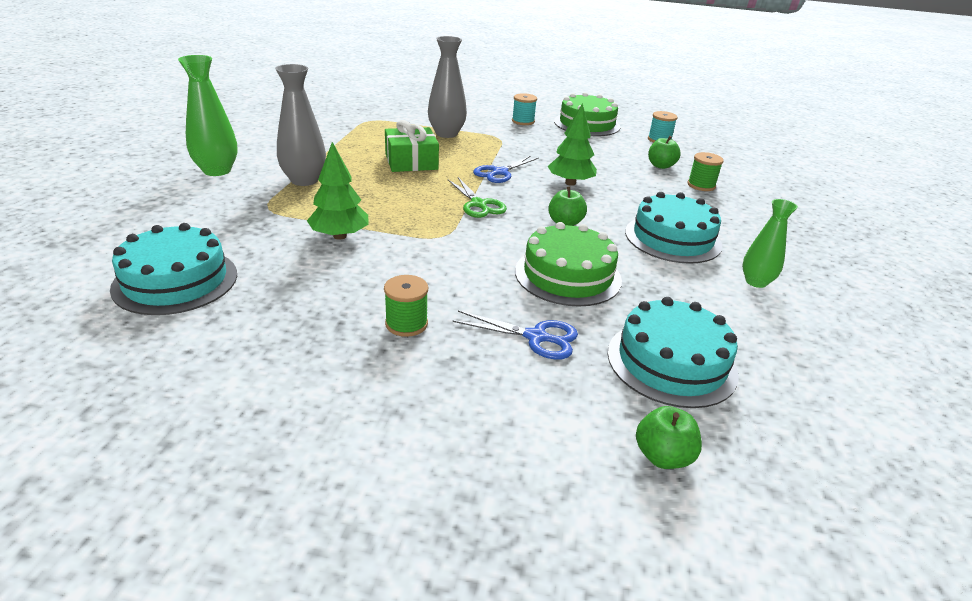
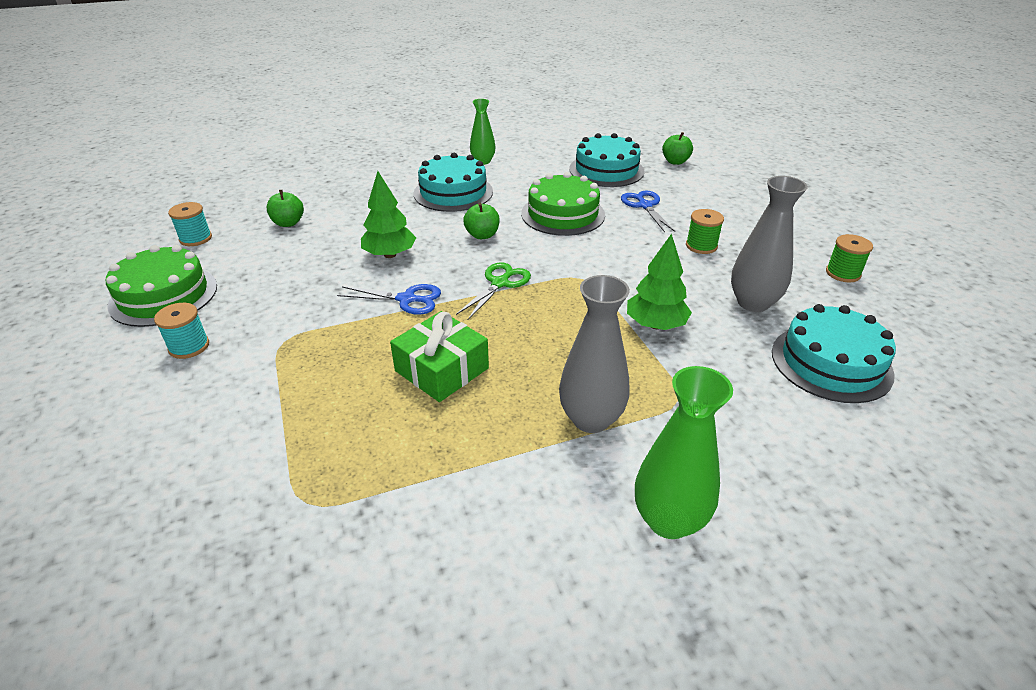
camera: 120 degrees left, 5 degrees up
(446, 134) = (307, 389): grey vase -> grey vase (753, 303)
(701, 185) = (324, 198): green spool -> green spool (843, 273)

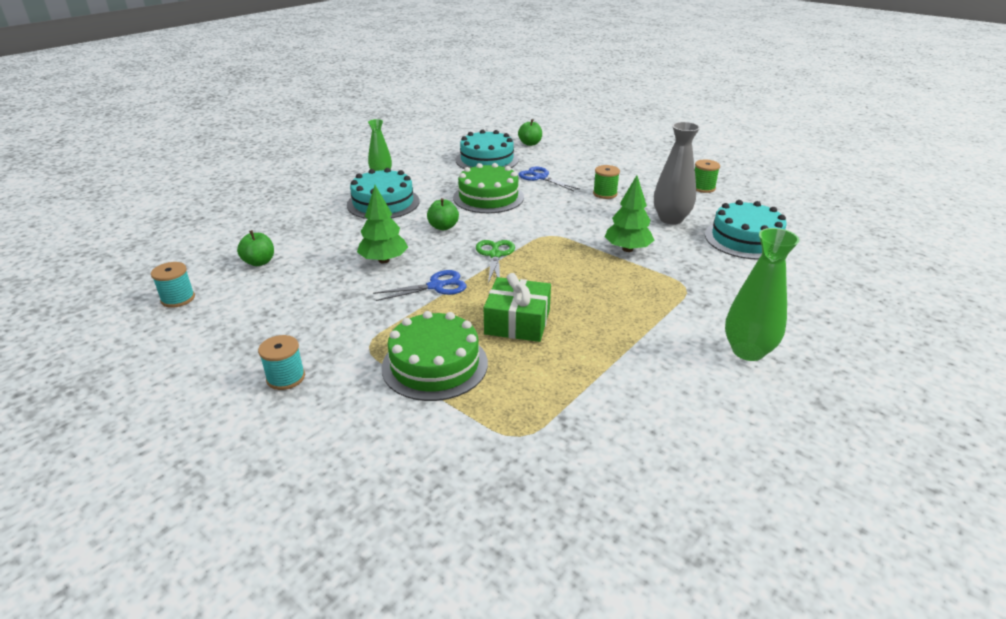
camera: 30 degrees left, 5 degrees down
(163, 295) = (206, 350): green cake -> green cake (435, 365)
(591, 419) = (648, 316): grey vase -> none

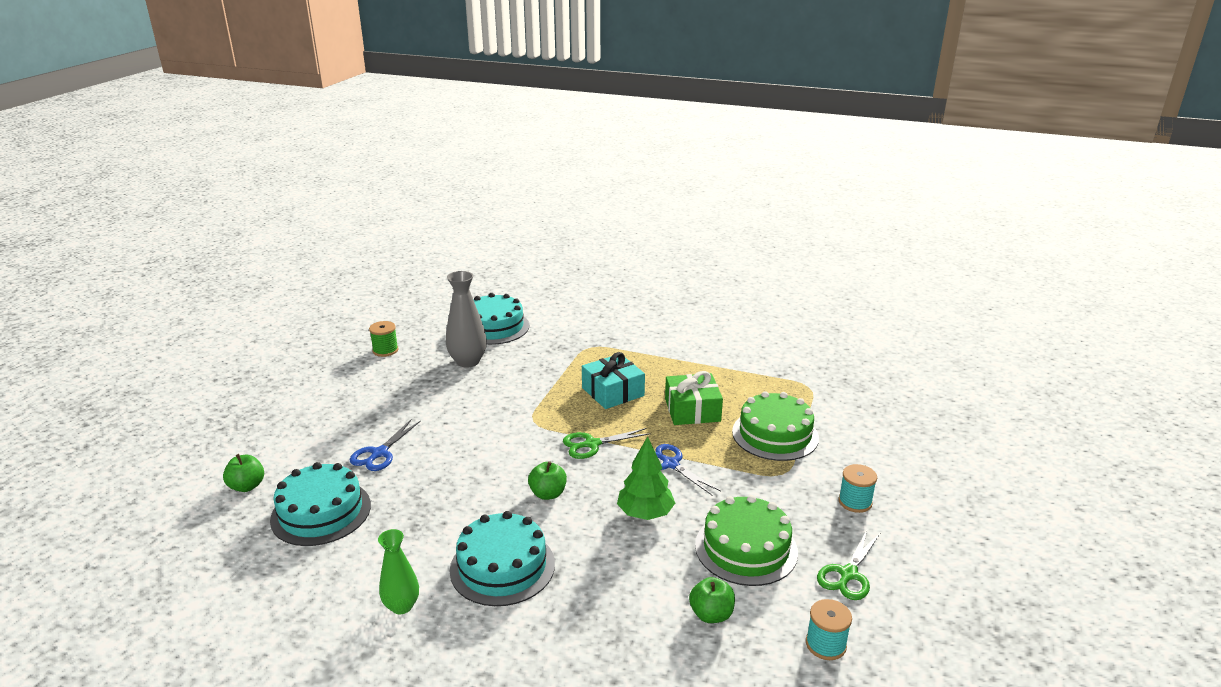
camera: 110 degrees left, 5 degrees down
(216, 335) = (848, 574): none -> green scissors
(488, 197) = (453, 480): green cake -> green cake (746, 548)
(579, 282) = (613, 392): none -> turquoise gift
(605, 194) = (417, 403): green spool -> none
(627, 249) = (541, 376): green tree -> none
(747, 351) = (658, 322): green vase -> none

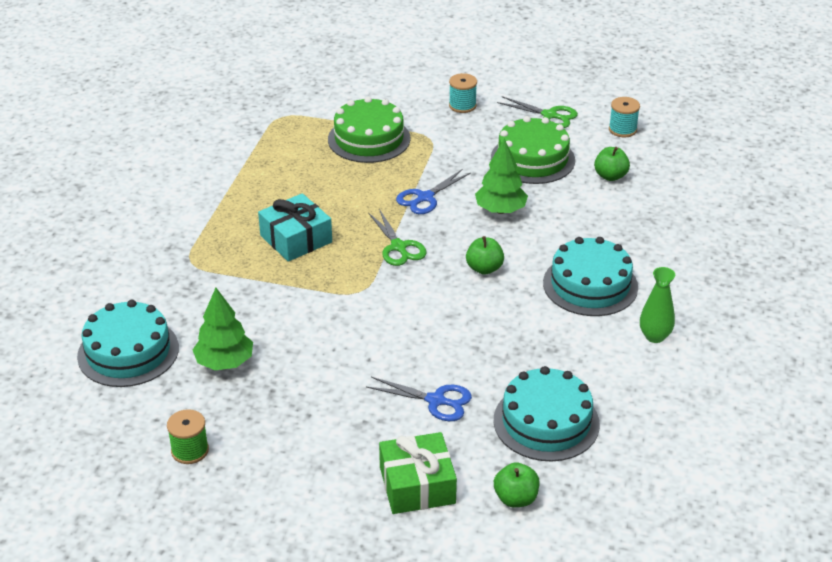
camera: 95 degrees left, 10 degrees up
(468, 361) = (224, 362): grey vase -> green tree
(692, 410) = (330, 185): green gift -> green gift (417, 485)

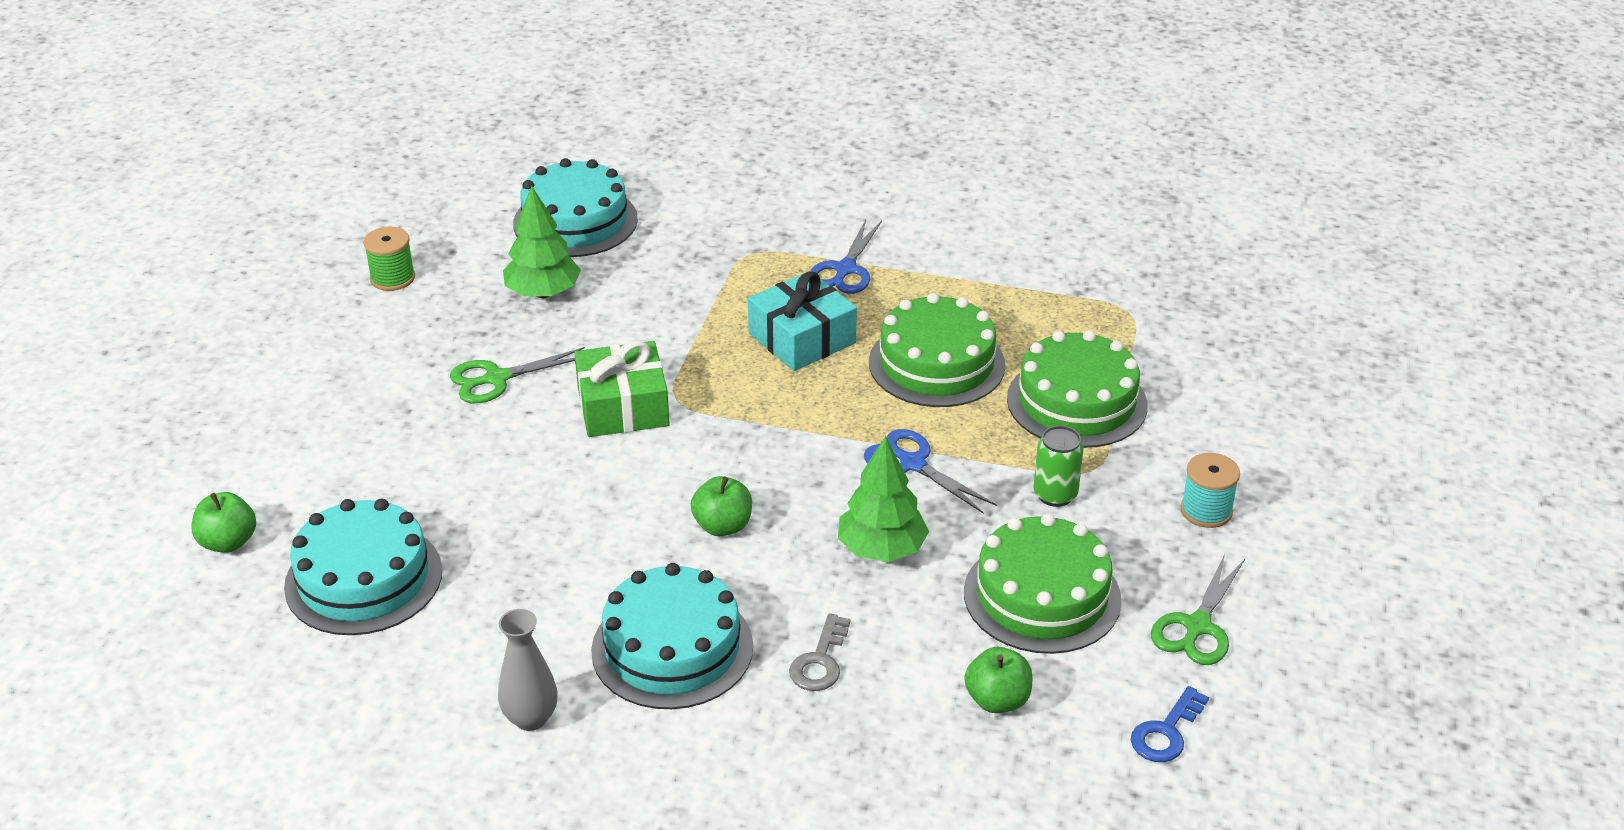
camera: 90 degrees right, 0 degrees up
(328, 186) = (936, 364): none -> green cake
(398, 247) = (780, 436): green scissors -> green scissors (497, 378)
(417, 485) = (281, 455): green gift -> green gift (623, 406)
(436, 401) = (432, 472): blue scissors -> blue scissors (845, 269)
(451, 150) = (1055, 494): none -> green can
(592, 232) = (820, 661): none -> grey key
(622, 130) = (1166, 732): turquoise spool -> blue key
(654, 336) = (531, 718): green vase -> grey vase

